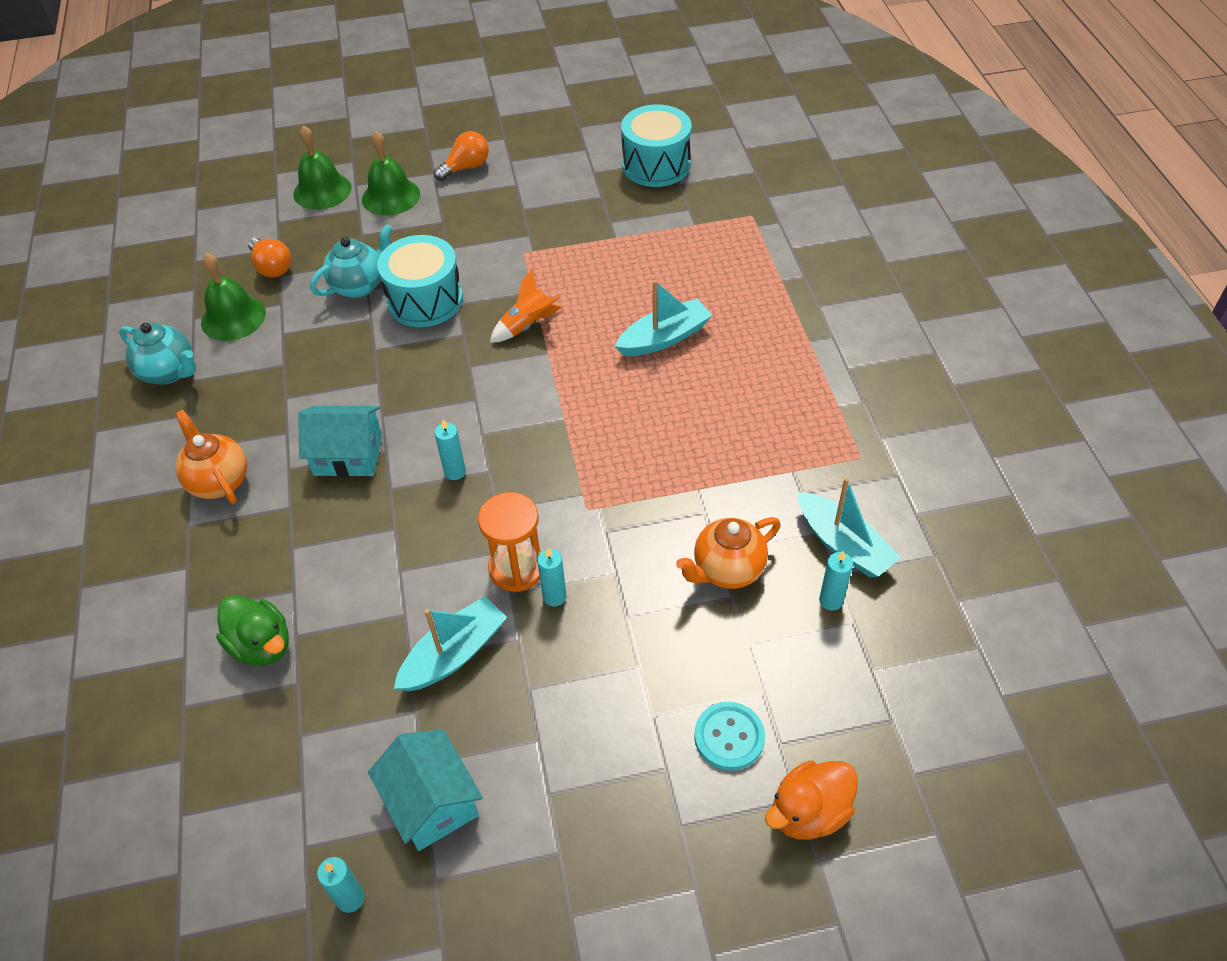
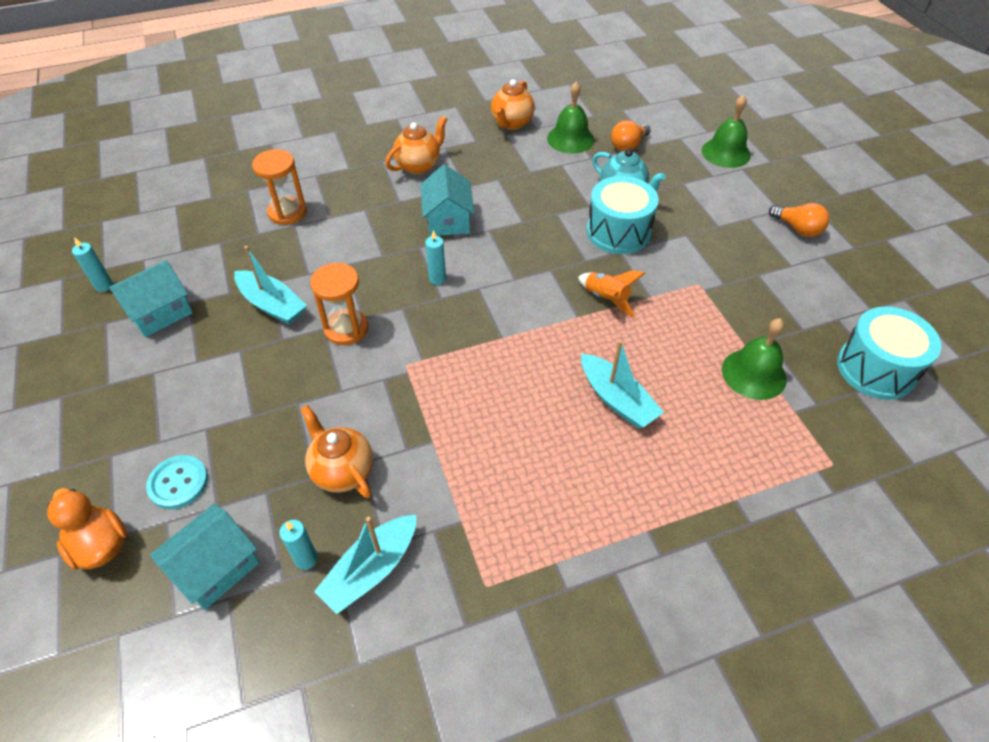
camera: 80 degrees right, 0 degrees up
(169, 372) = (511, 123): turquoise teapot -> orange teapot
(262, 645) = (287, 212): green duck -> orange hourglass
(391, 196) = (736, 190): green bell -> green bell (754, 374)
(554, 596) = (319, 354): turquoise candle -> none
(838, 685) = (216, 567): none -> turquoise house

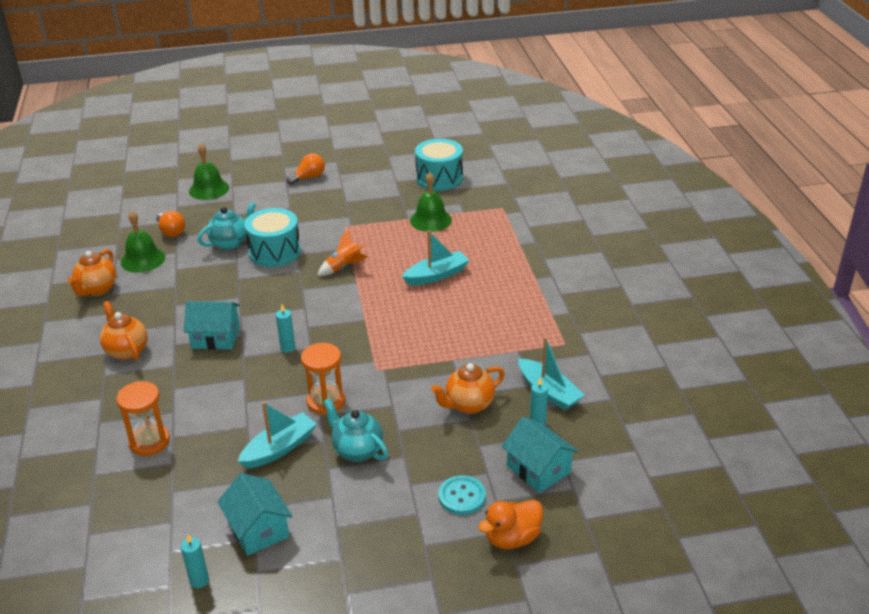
camera: 80 degrees left, 15 degrees down
(264, 370) = (357, 450): none -> turquoise teapot
(511, 123) = (97, 289): orange teapot -> orange teapot turned 75 degrees clockwise

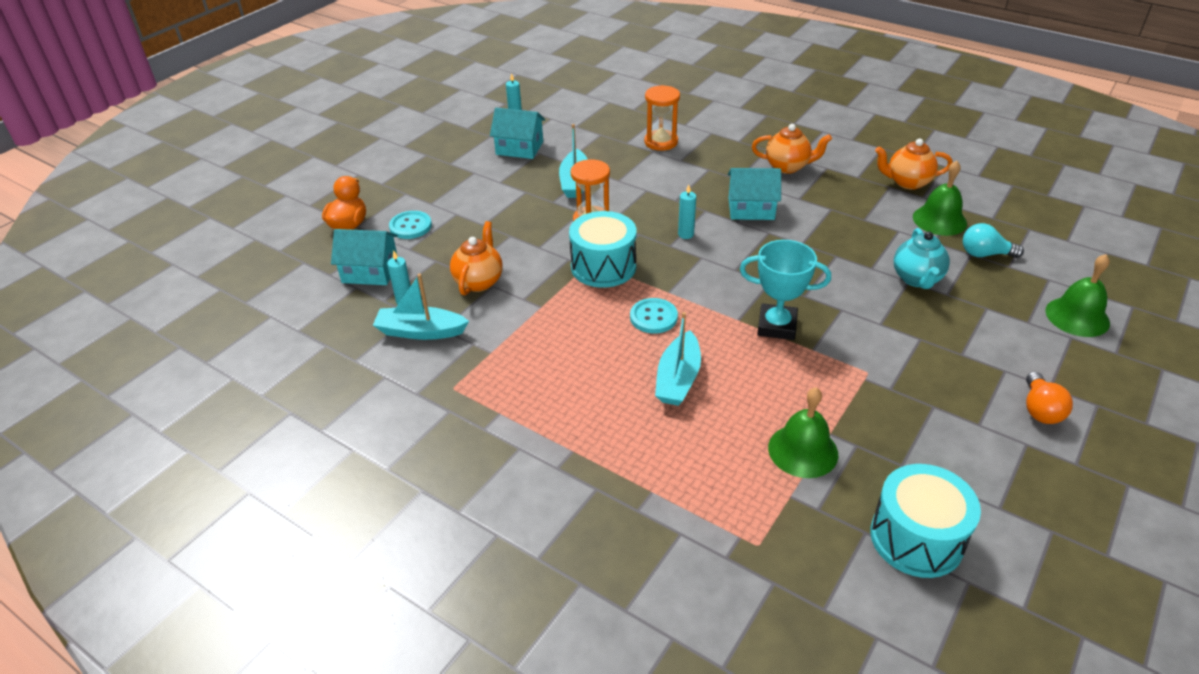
camera: 135 degrees right, 5 degrees up
(97, 289) = (907, 182): orange teapot -> orange teapot turned 60 degrees counterclockwise
(171, 232) = (984, 254): orange light bulb -> turquoise light bulb
(215, 337) = (751, 209): turquoise house -> turquoise house turned 45 degrees clockwise
(275, 252) = (864, 298): turquoise drum -> turquoise drum (603, 266)
(344, 267) = (776, 326): orange rocket -> turquoise trophy
(357, 450) = (521, 209): turquoise teapot -> none
(397, 311) = (653, 317): none -> turquoise button

